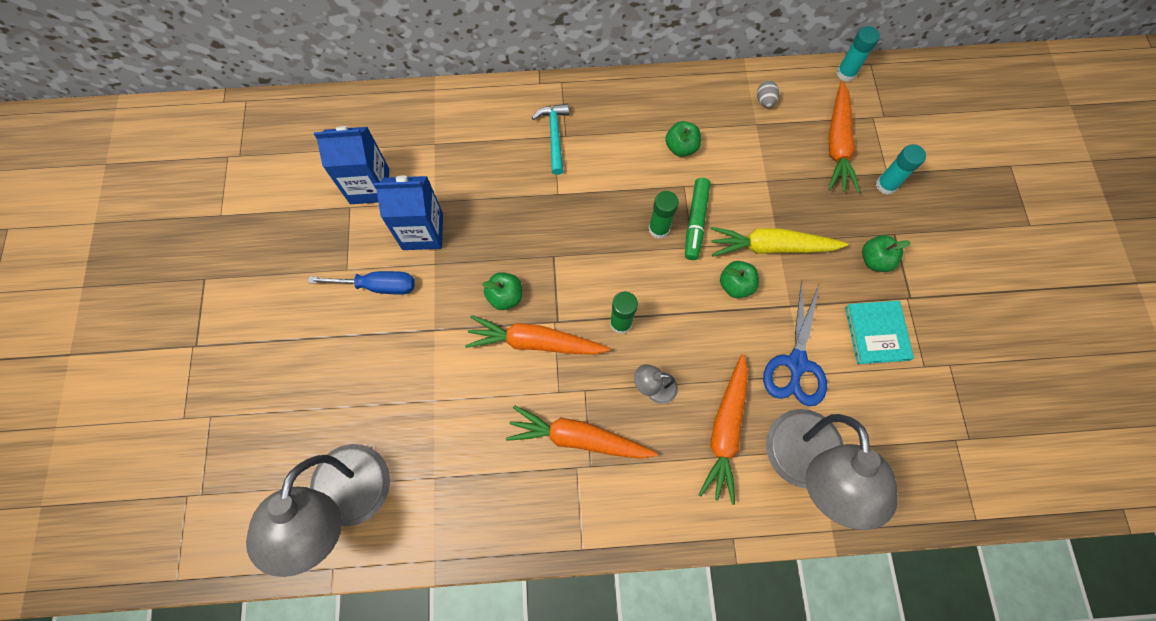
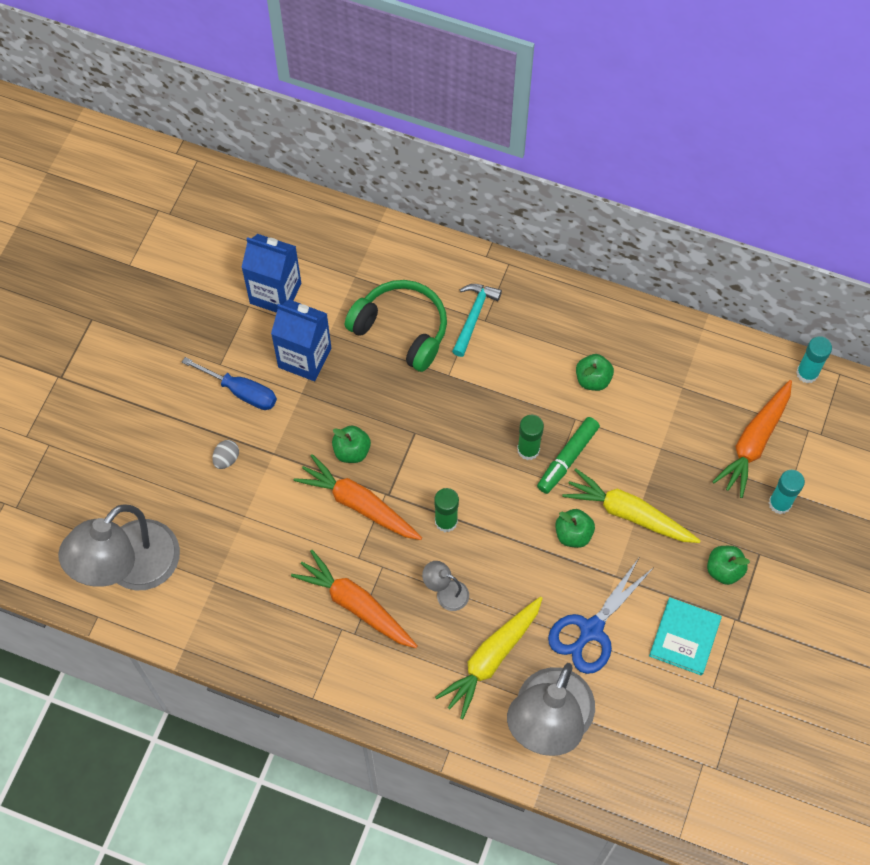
camera: 25 degrees right, 5 degrees down
(497, 172) = (401, 330): none -> green headphones
(725, 431) = (491, 659): orange carrot -> yellow carrot
(765, 101) = (704, 367): grey egg -> grey egg (226, 459)

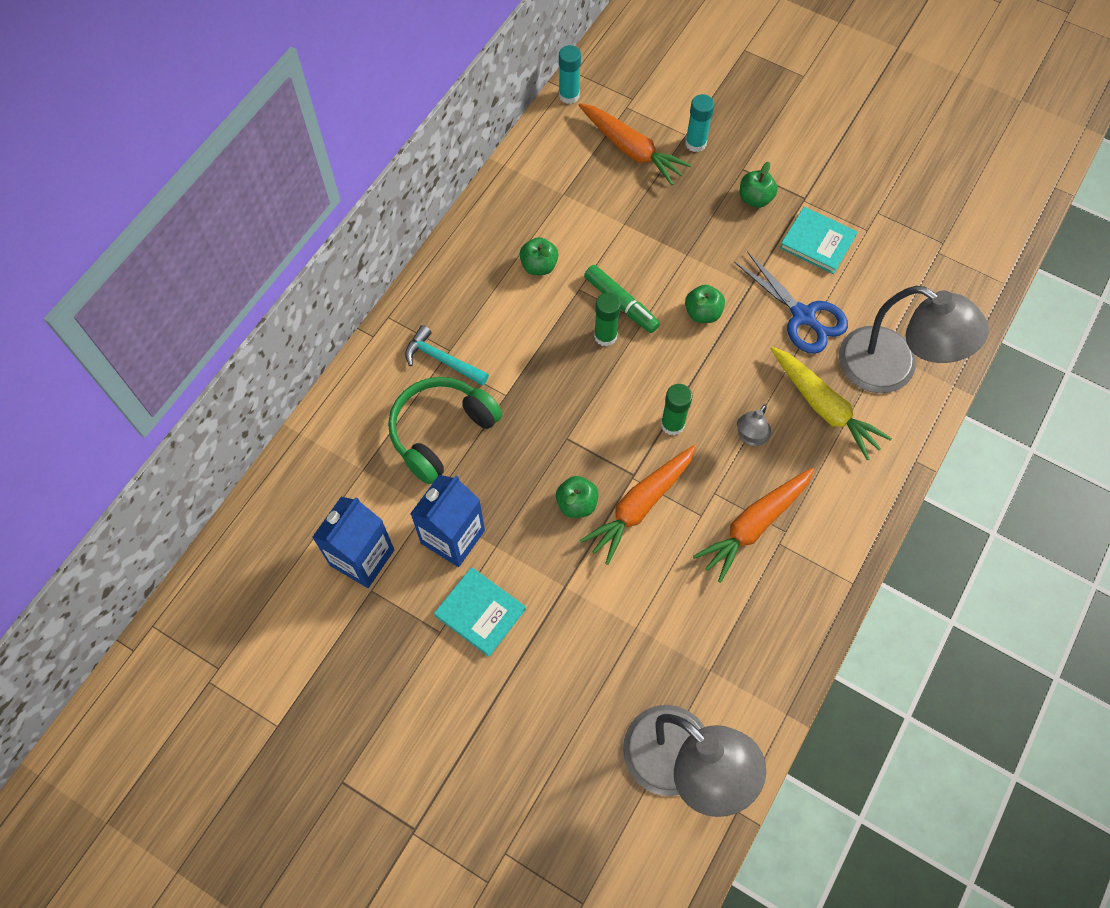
camera: 80 degrees left, 0 degrees up
(226, 459) = (562, 639): grey egg -> none
(241, 391) = (480, 612): blue screwdriver -> turquoise book
(628, 513) = (687, 263): yellow carrot -> none

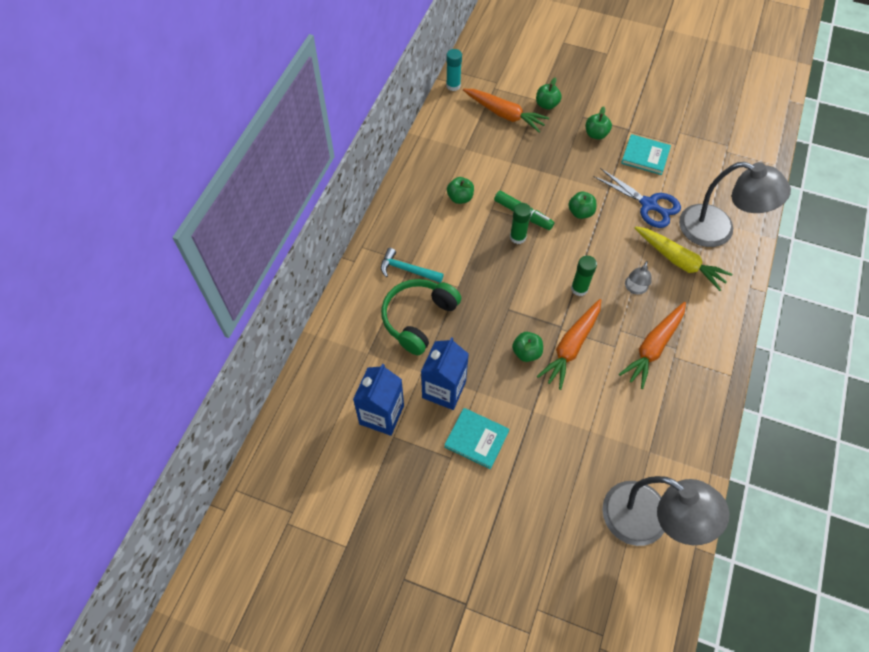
camera: 10 degrees left, 5 degrees down
(695, 143) = (546, 104): turquoise glue stick -> green apple

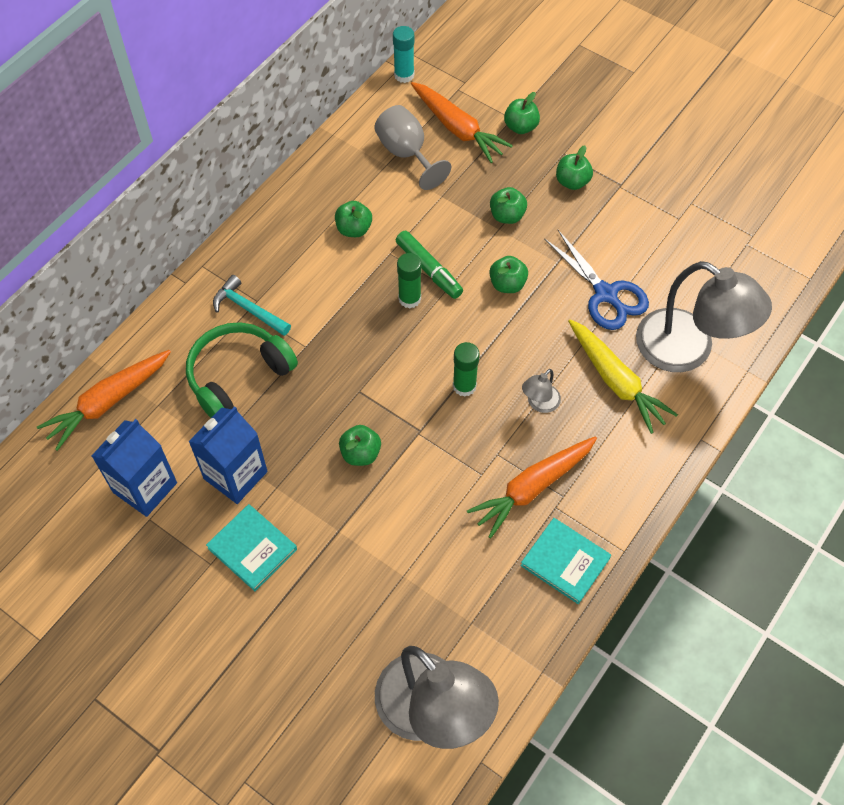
camera: 15 degrees right, 0 degrees up
(476, 138) = (406, 153): none -> grey goblet
(561, 166) = (507, 216): none -> green apple
(571, 347) = (422, 460): orange carrot -> orange carrot (108, 402)
(645, 156) = (628, 226): turquoise book -> turquoise book (565, 562)

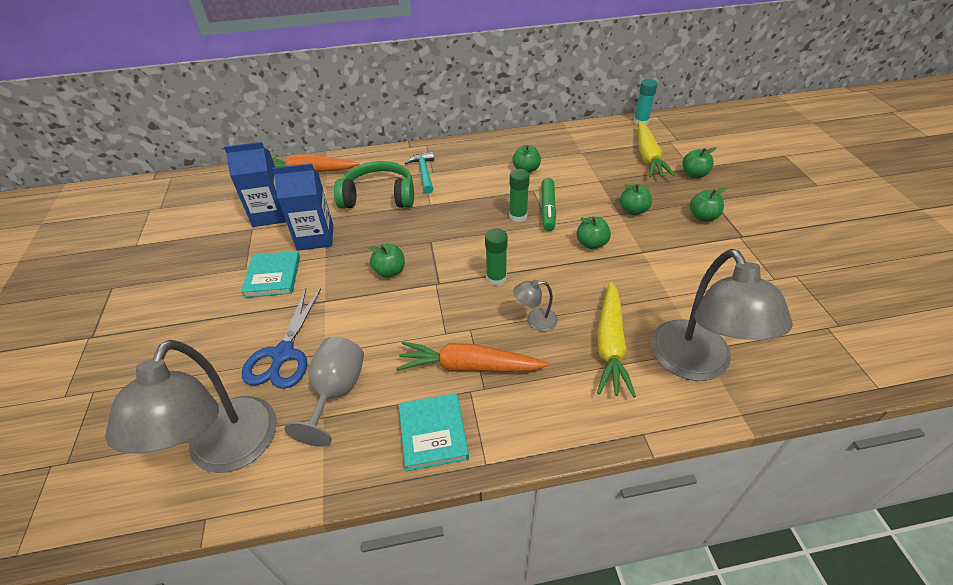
camera: 45 degrees right, 15 degrees down
(406, 153) = (600, 153): grey goblet -> grey goblet (336, 392)
(458, 129) = (648, 157): orange carrot -> yellow carrot
(605, 294) = (661, 289): blue scissors -> blue scissors (283, 354)

